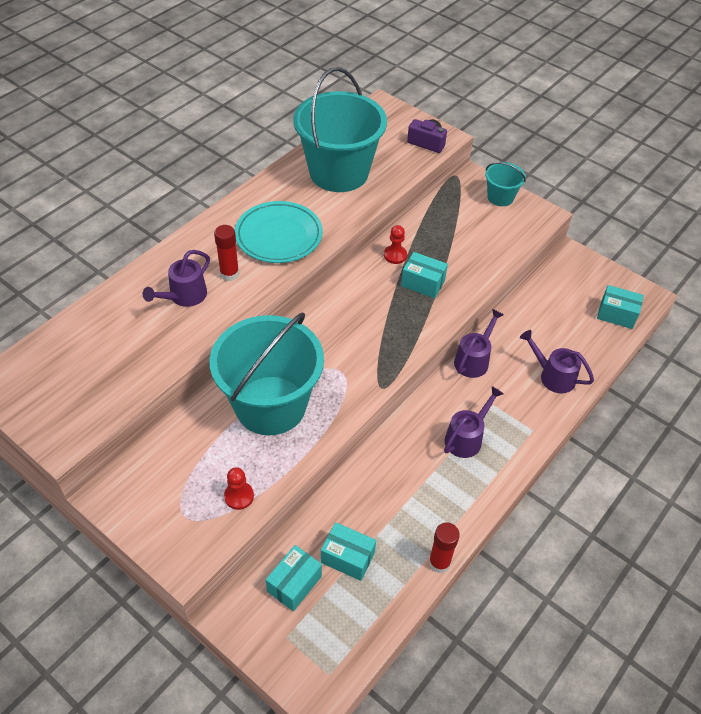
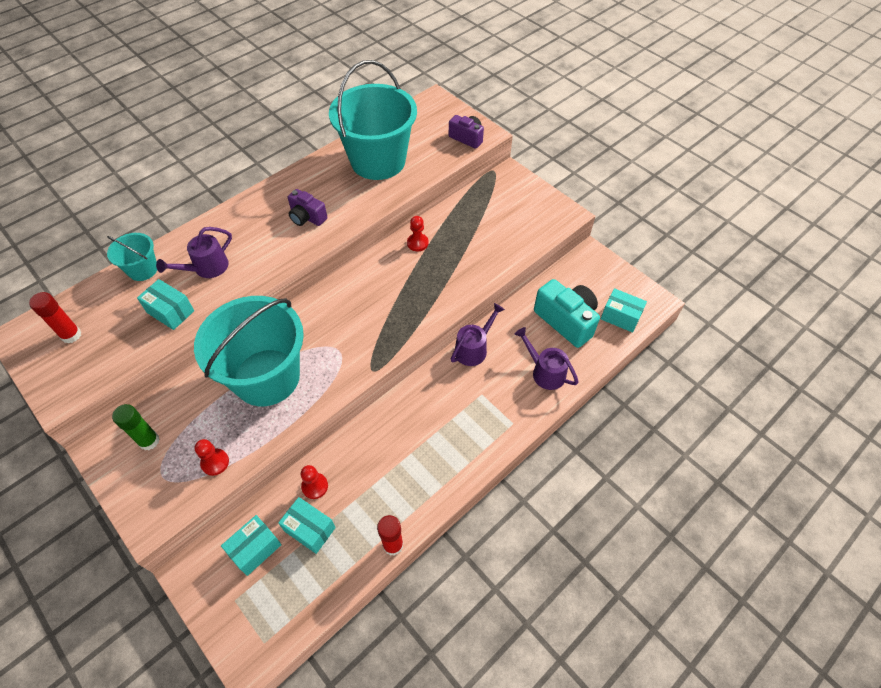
camera: 10 degrees right, 5 degrees up
(160, 482) = (149, 441): none -> green glue stick
(229, 274) = (253, 250): red glue stick -> red glue stick (71, 335)
(279, 236) = (307, 217): turquoise plate -> purple camera
(341, 514) = (315, 486): none -> red pawn
(423, 283) = (436, 272): turquoise box -> turquoise box (170, 312)
(467, 437) = (449, 424): purple watering can -> none
(500, 197) = (530, 194): turquoise bucket -> turquoise bucket (143, 269)
(562, 323) = (566, 321): none -> turquoise camera

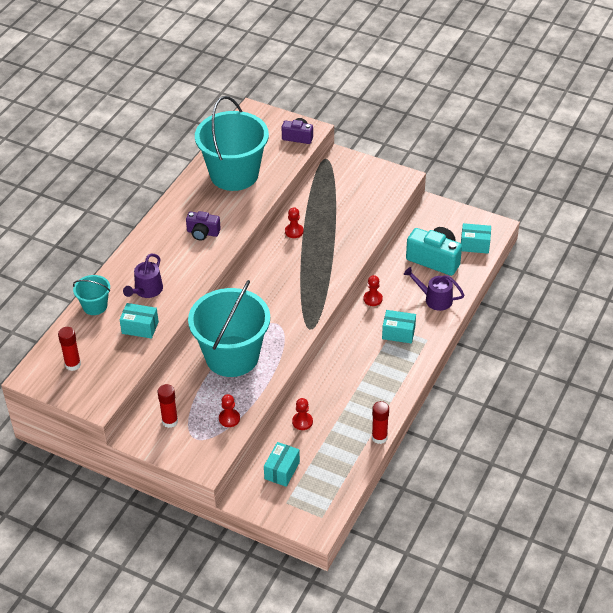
camera: 20 degrees left, 10 degrees down
(149, 441) = (170, 421): green glue stick -> red glue stick
(309, 529) = (314, 447): turquoise box -> turquoise box (398, 333)
(474, 348) = (373, 299): purple watering can -> red pawn

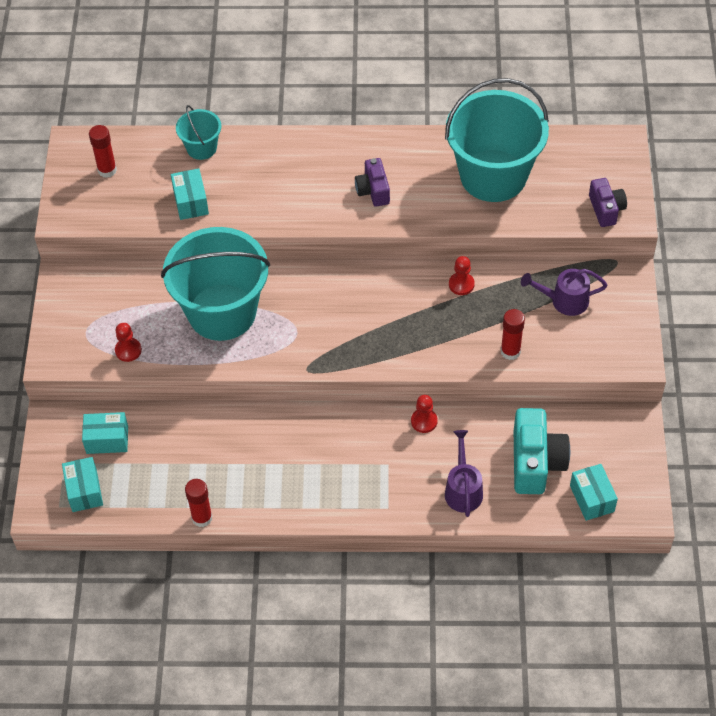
camera: 65 degrees right, 10 degrees up
(146, 291) = (249, 182): purple watering can -> purple watering can (564, 301)
(170, 421) = (98, 298): red glue stick -> red glue stick (510, 351)
(302, 422) = (188, 429): red pawn -> none
(398, 333) = (381, 472): turquoise box -> turquoise box (84, 491)

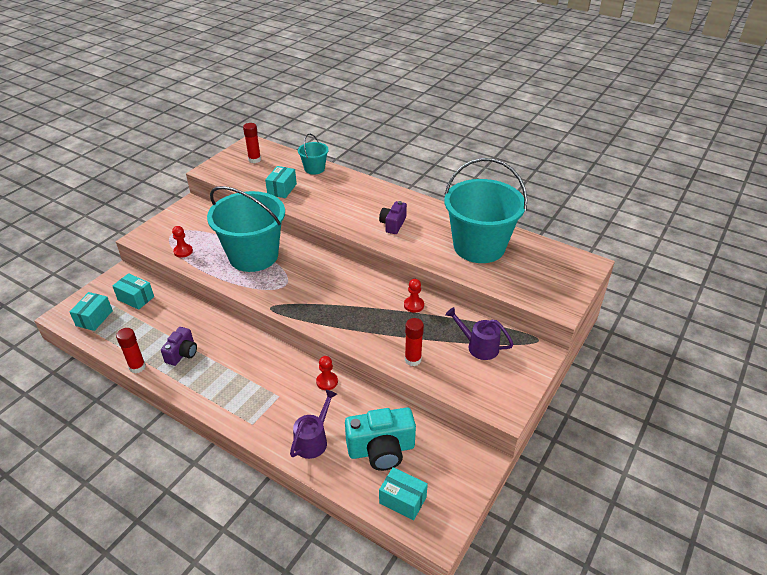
camera: 30 degrees right, 15 degrees down
(536, 462) = (381, 450): turquoise camera -> turquoise camera turned 45 degrees clockwise
(592, 498) = (402, 500): turquoise box -> turquoise box turned 75 degrees counterclockwise
(606, 209) = (546, 296): purple camera -> purple camera (182, 353)

